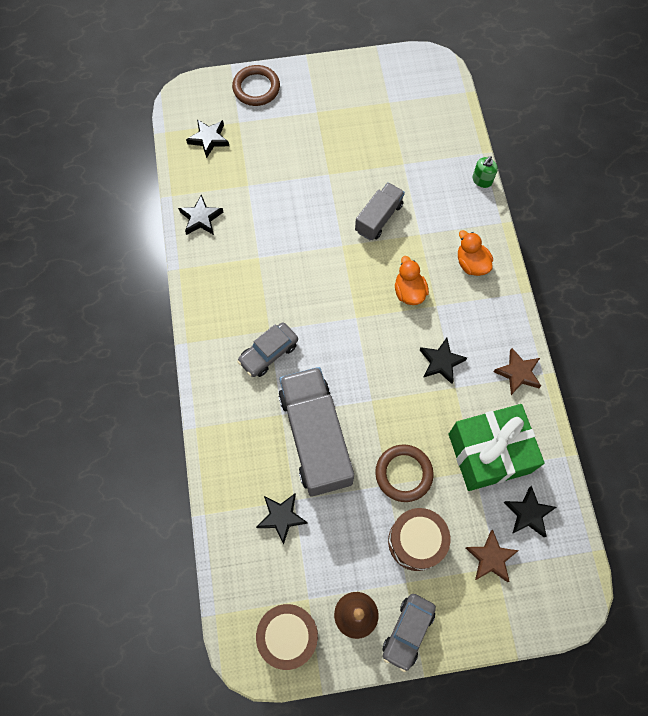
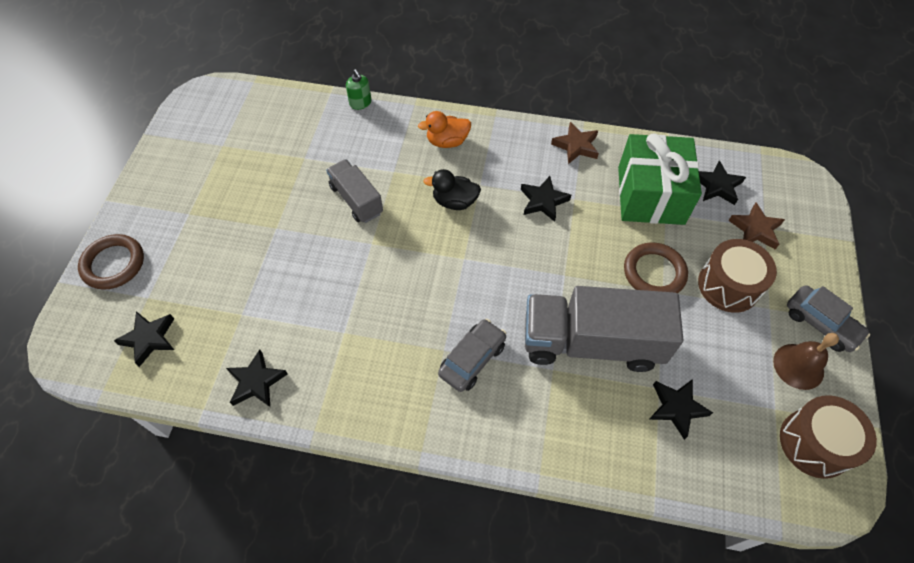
camera: 70 degrees left, 10 degrees down
(268, 353) = (472, 359): grey car -> grey car turned 120 degrees counterclockwise
(409, 292) = (454, 202): orange duck -> black duck

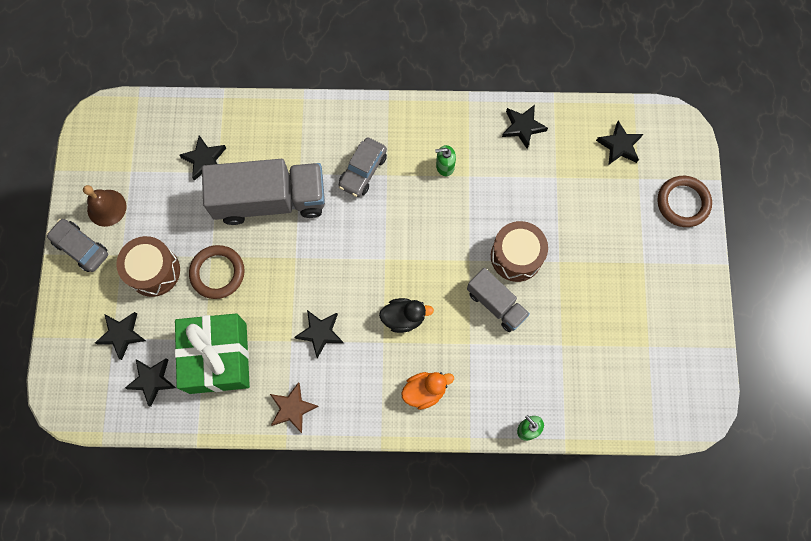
camera: 170 degrees right, 15 degrees up
(370, 349) = (445, 166): none -> green soap dispenser
(755, 229) = (122, 334): brown star -> black star
(815, 443) = (105, 150): brown drum -> brown drum (516, 256)

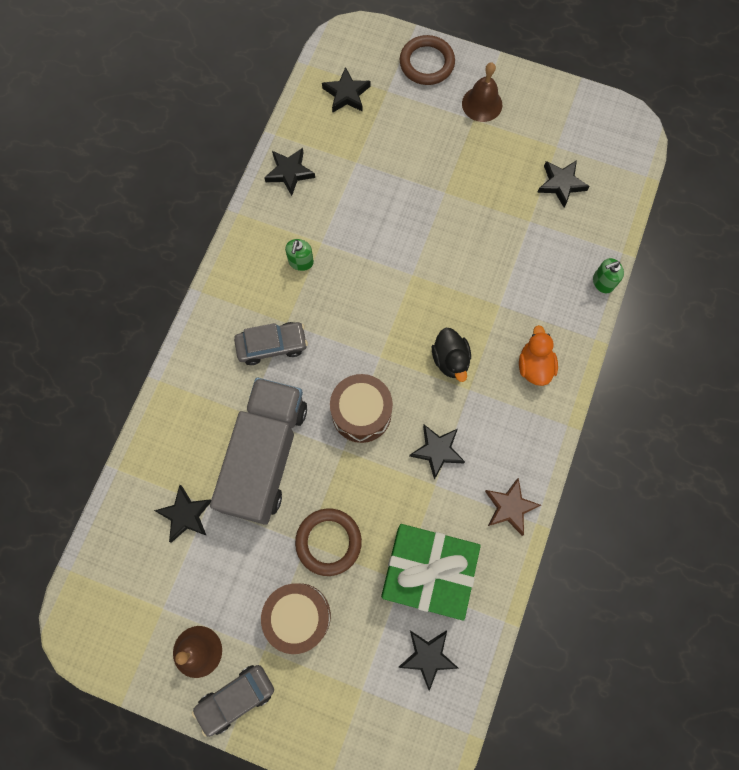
camera: 70 degrees left, 0 degrees up
(122, 334) = (361, 677): black star -> black star (561, 184)
(363, 171) = (272, 345): grey car -> grey car turned 60 degrees counterclockwise
(404, 318) = (450, 360): black duck -> black duck turned 150 degrees clockwise
(496, 304) = (467, 266): grey truck -> none
(516, 256) = (424, 229): brown drum -> brown drum (361, 413)
(663, 265) = (482, 104): none -> brown bell

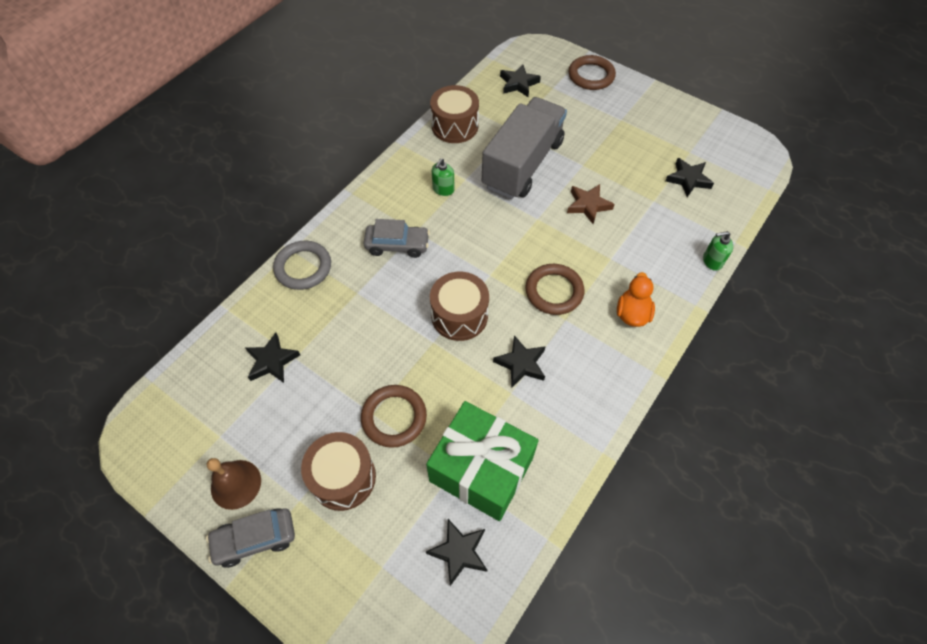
camera: 15 degrees right, 15 degrees down
(180, 398) = (303, 267): none -> grey ring
(265, 456) = (361, 330): grey truck -> grey truck (522, 164)
(289, 172) = (455, 126): black star -> brown drum
(450, 360) = (554, 291): black duck -> brown ring
(482, 104) = (631, 110): brown bell -> none
(510, 507) = (579, 431): brown star -> brown star (588, 205)

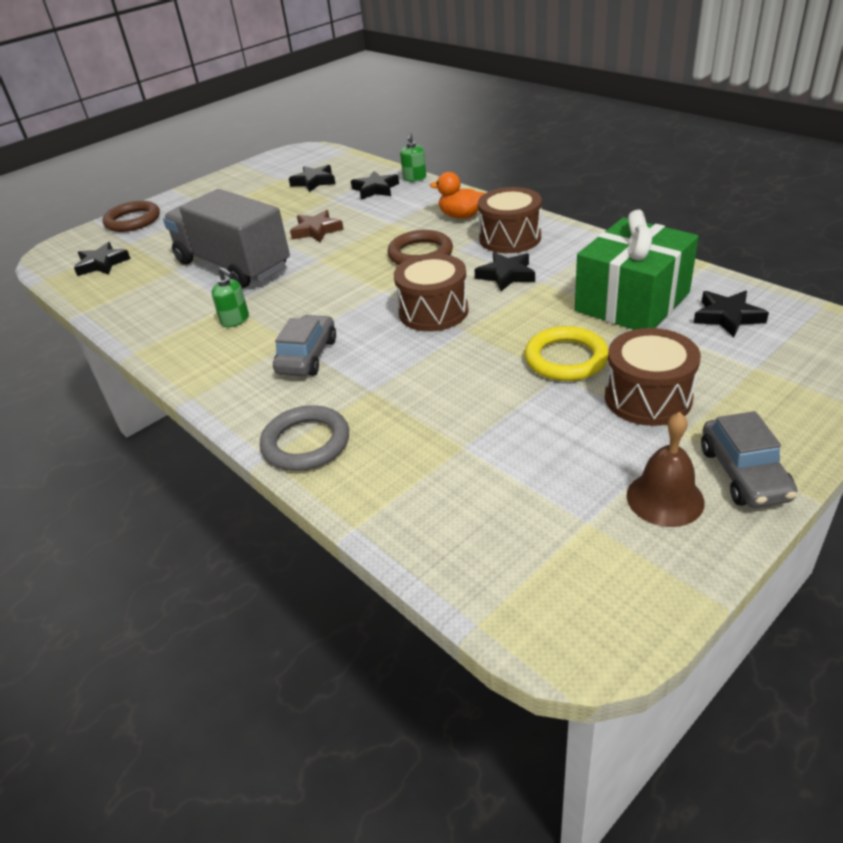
camera: 75 degrees left, 20 degrees down
(272, 361) = (464, 470): black star -> black star (375, 189)
(394, 417) = (566, 359): brown ring -> yellow ring
(455, 126) = (134, 310): brown drum -> brown drum (510, 238)

